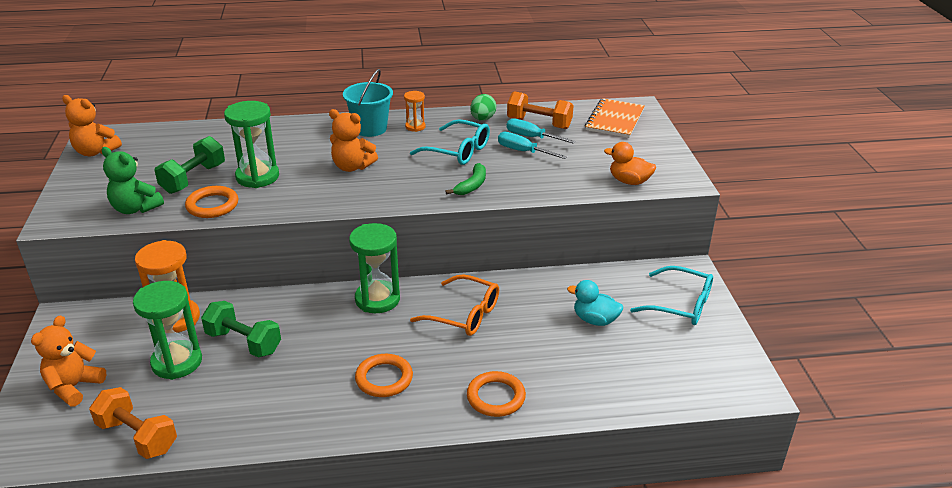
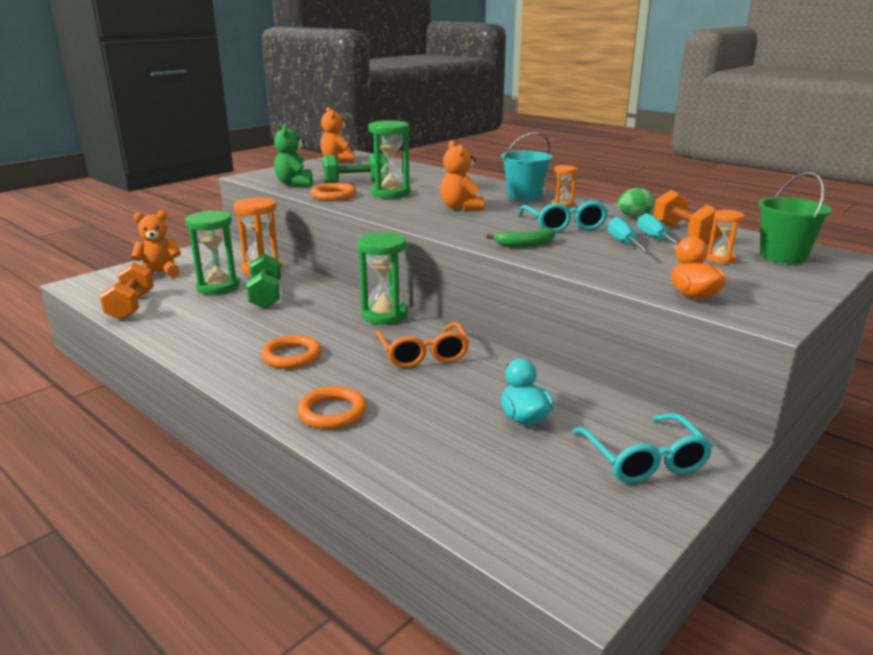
camera: 50 degrees right, 10 degrees down
(592, 139) = (721, 259): none -> orange hourglass
(614, 120) = (783, 256): orange notebook -> green bucket

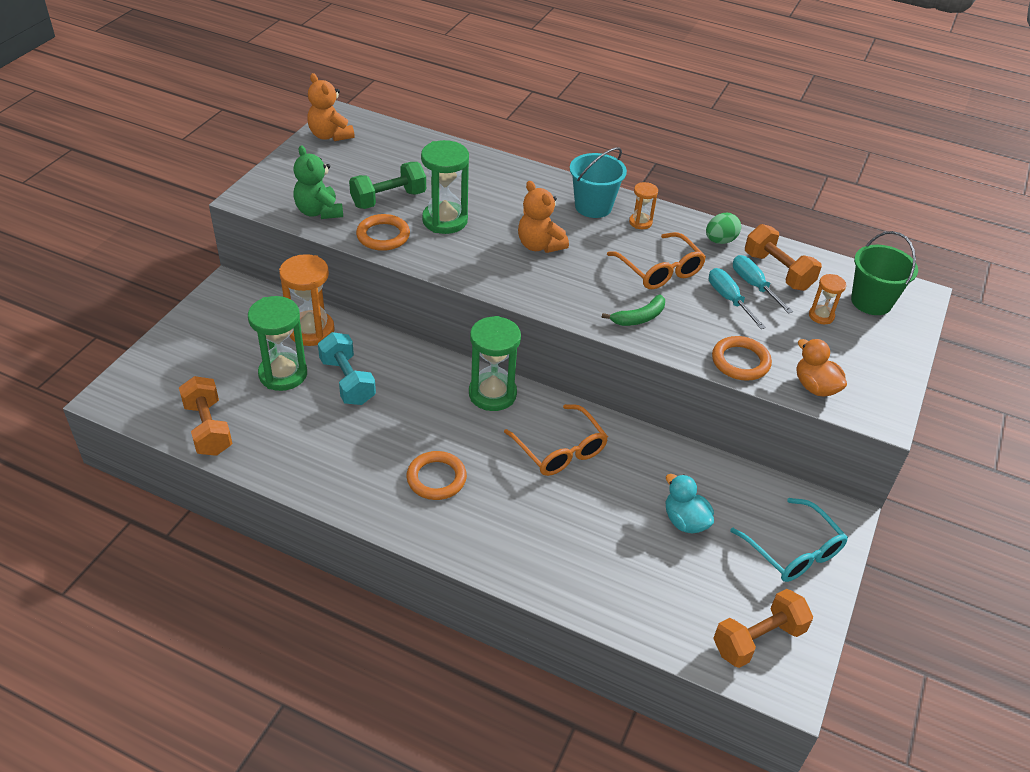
camera: 20 degrees left, 20 degrees up
(160, 273) = (194, 358): orange teddy bear -> none
(266, 295) = (347, 381): green dumbbell -> turquoise dumbbell
(332, 412) = (520, 550): orange ring -> orange ring (740, 361)
(562, 528) = (758, 639): none -> orange dumbbell
(564, 225) = (660, 270): turquoise glasses -> orange glasses

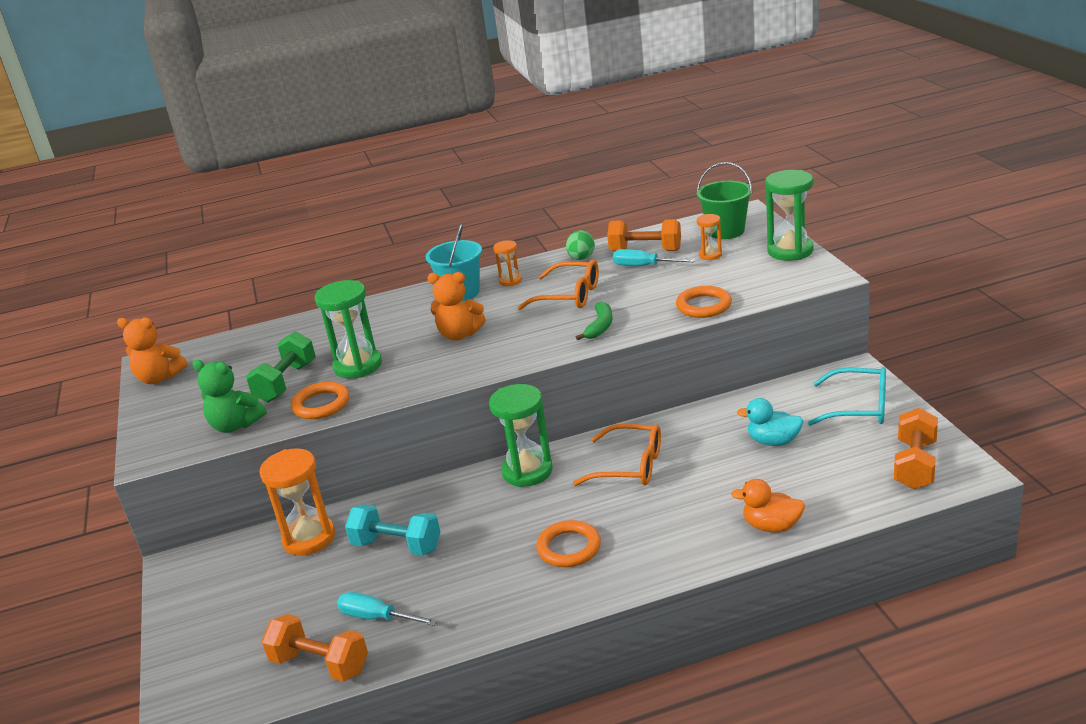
camera: 35 degrees left, 15 degrees down
(283, 374) = (330, 581): green hourglass -> green hourglass (790, 251)
(729, 299) = (640, 282): turquoise screwdriver -> turquoise screwdriver (377, 617)
(815, 387) = (768, 288): orange duck -> orange duck (771, 526)

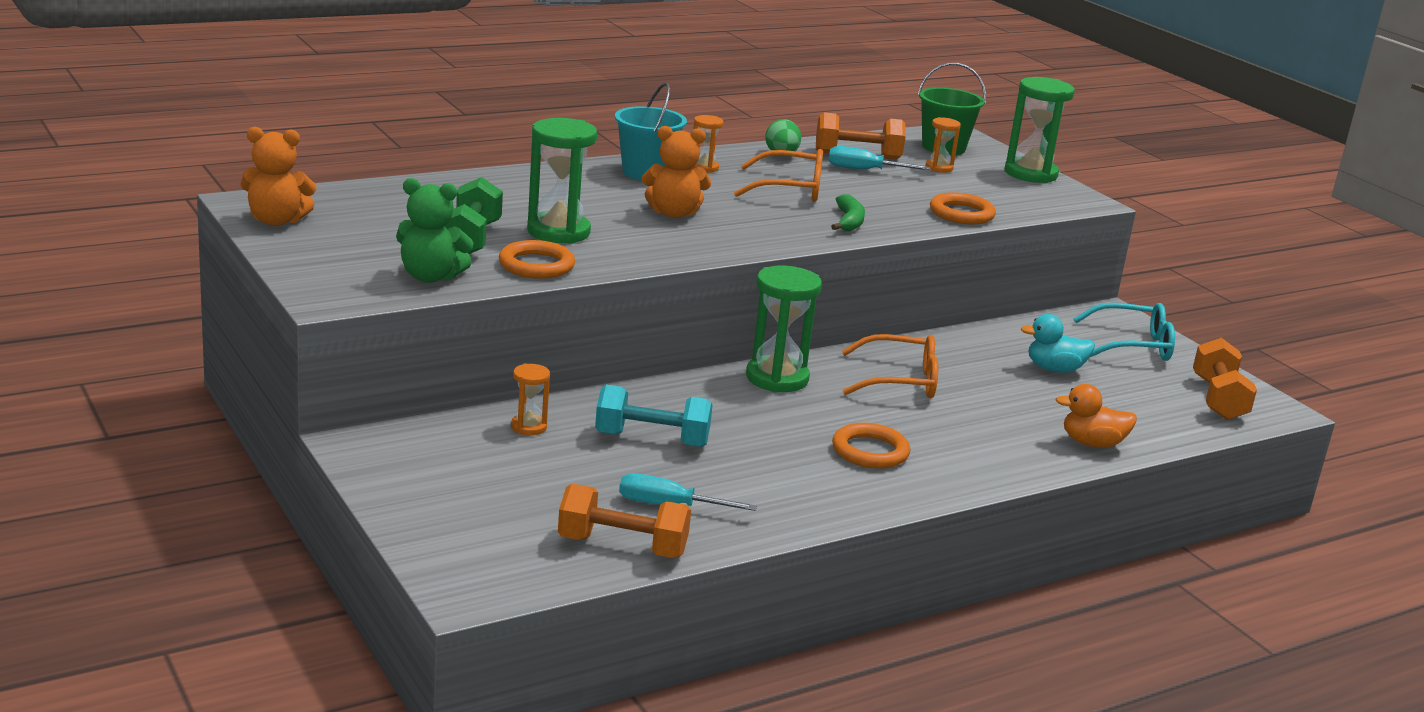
camera: 20 degrees left, 5 degrees down
(309, 538) = (528, 427): orange hourglass -> orange hourglass, size x0.52

